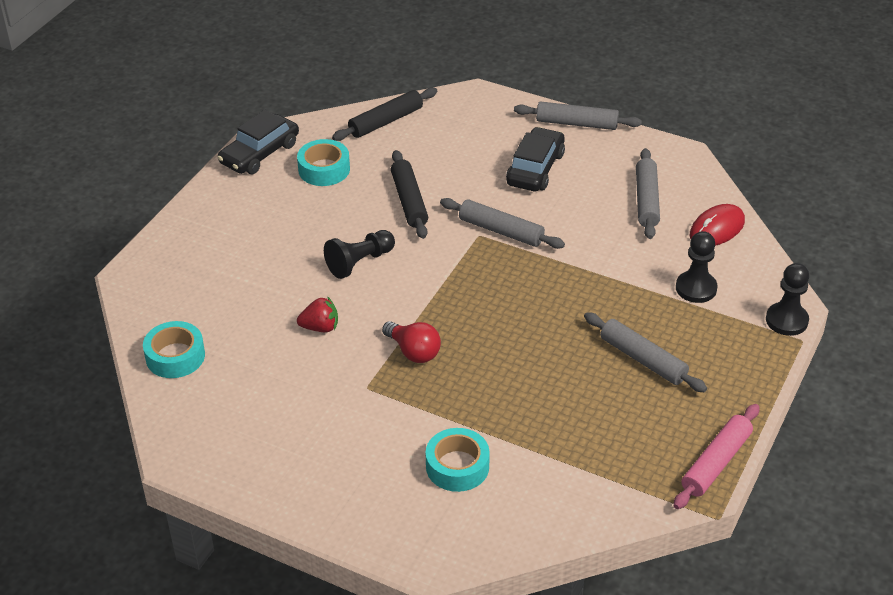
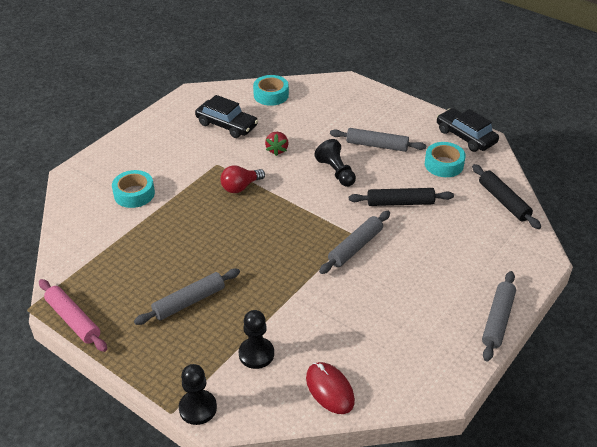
camera: 100 degrees right, 0 degrees up
(535, 169) = (432, 280): black car -> black car (226, 125)
(646, 200) = (378, 347): grey rolling pin -> grey rolling pin (377, 145)

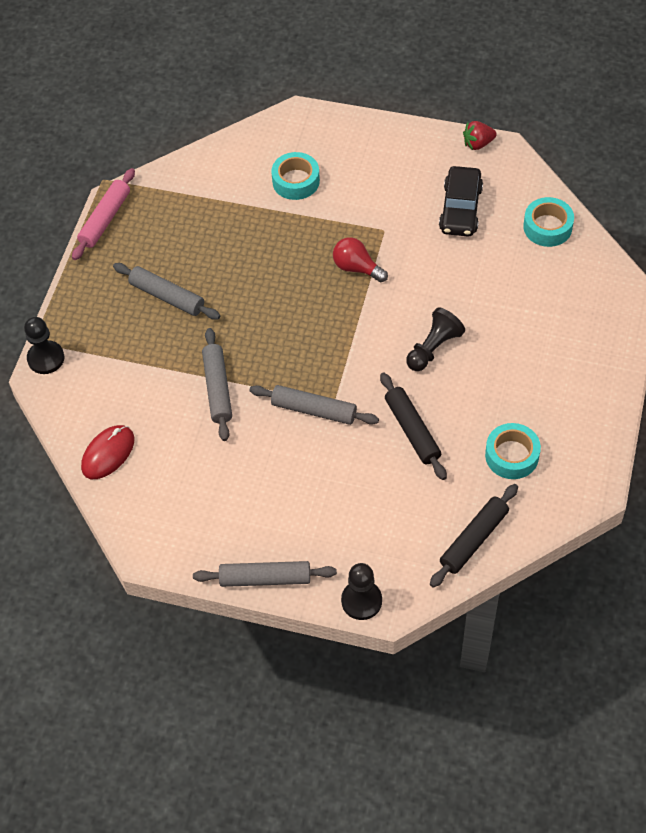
camera: 70 degrees right, 15 degrees up
(256, 354) = (126, 378): black pawn -> black pawn (361, 601)
(277, 150) = (442, 275): red strawberry -> red strawberry (478, 144)
(377, 145) = (509, 372): grey rolling pin -> grey rolling pin (217, 388)
(465, 136) = (587, 464): black car -> none

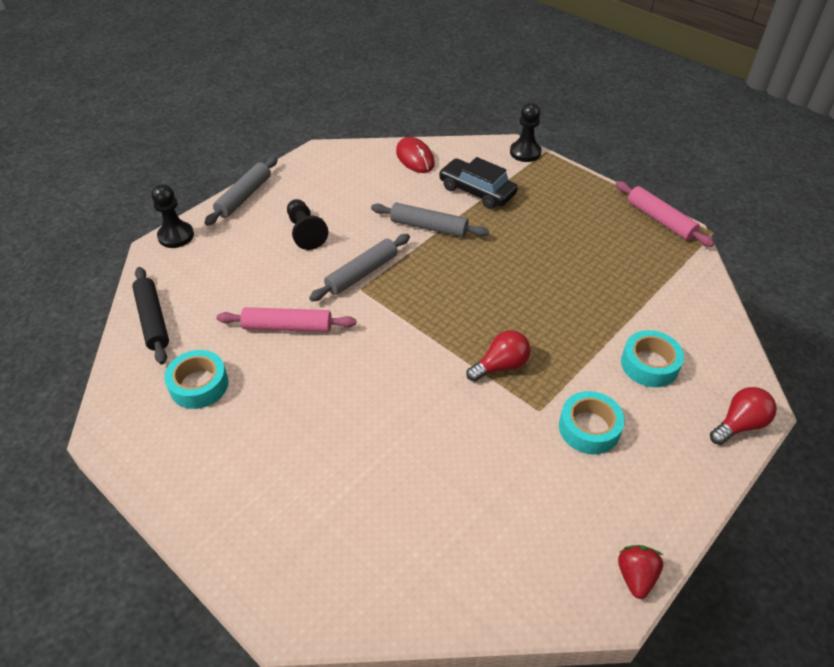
camera: 115 degrees right, 10 degrees down
(167, 296) = (547, 229): grey rolling pin -> none
(322, 121) = (739, 424): none -> red light bulb
(412, 430) = (288, 327): black rolling pin -> pink rolling pin
(433, 348) = (361, 382): black pawn -> black pawn (305, 232)
(460, 209) = (532, 498): black car -> black car (477, 191)
(547, 227) = (450, 581): turquoise tape -> turquoise tape (589, 428)

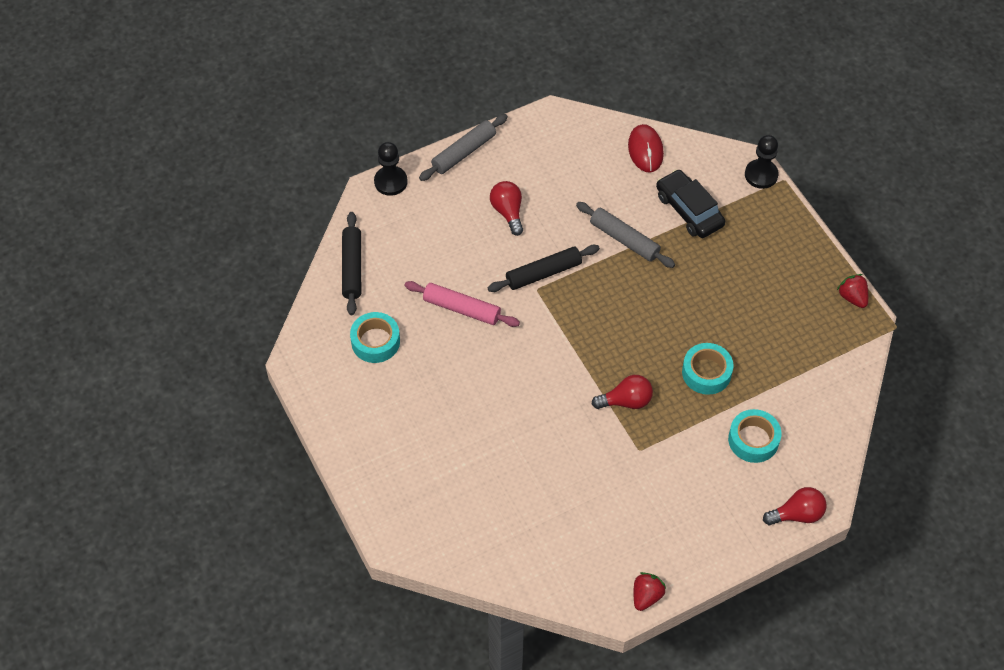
camera: 20 degrees right, 10 degrees up
(305, 232) = (508, 212): black pawn -> red light bulb
(362, 273) = (543, 273): grey rolling pin -> black rolling pin
(589, 428) = (671, 478): turquoise tape -> turquoise tape (706, 373)
(660, 220) = (852, 297): pink rolling pin -> red strawberry

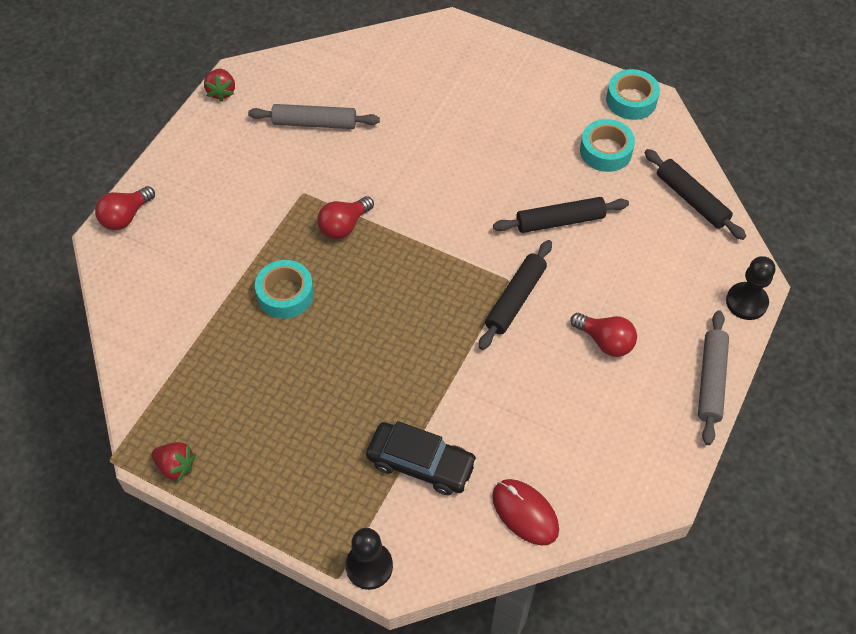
camera: 145 degrees right, 0 degrees up
(462, 309) = (560, 221): pink rolling pin -> black rolling pin
(624, 239) = (464, 384): grey rolling pin -> grey rolling pin (314, 123)
(753, 440) = (202, 258): turquoise tape -> turquoise tape (631, 100)

